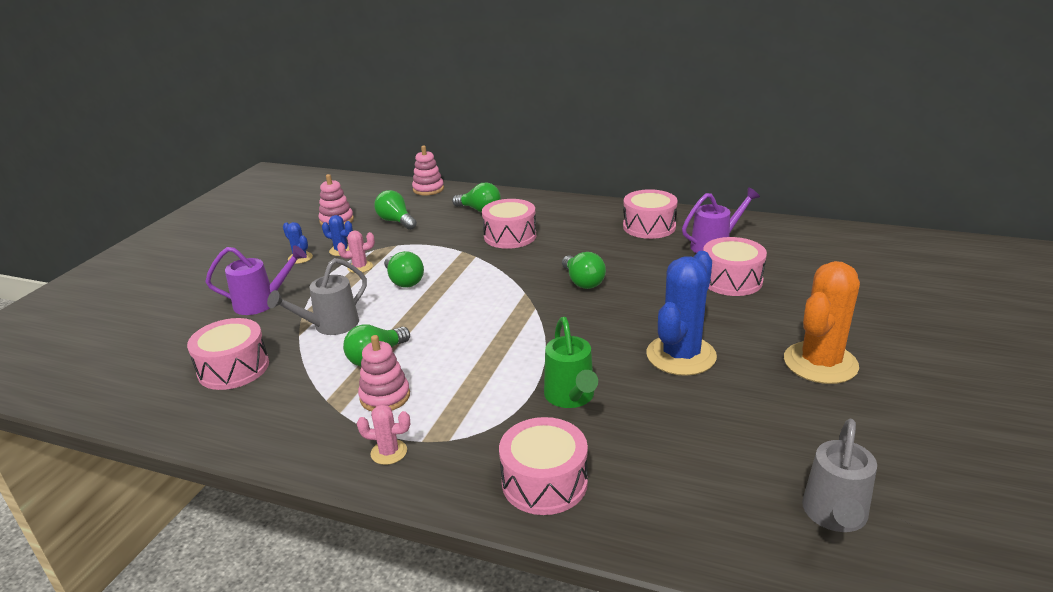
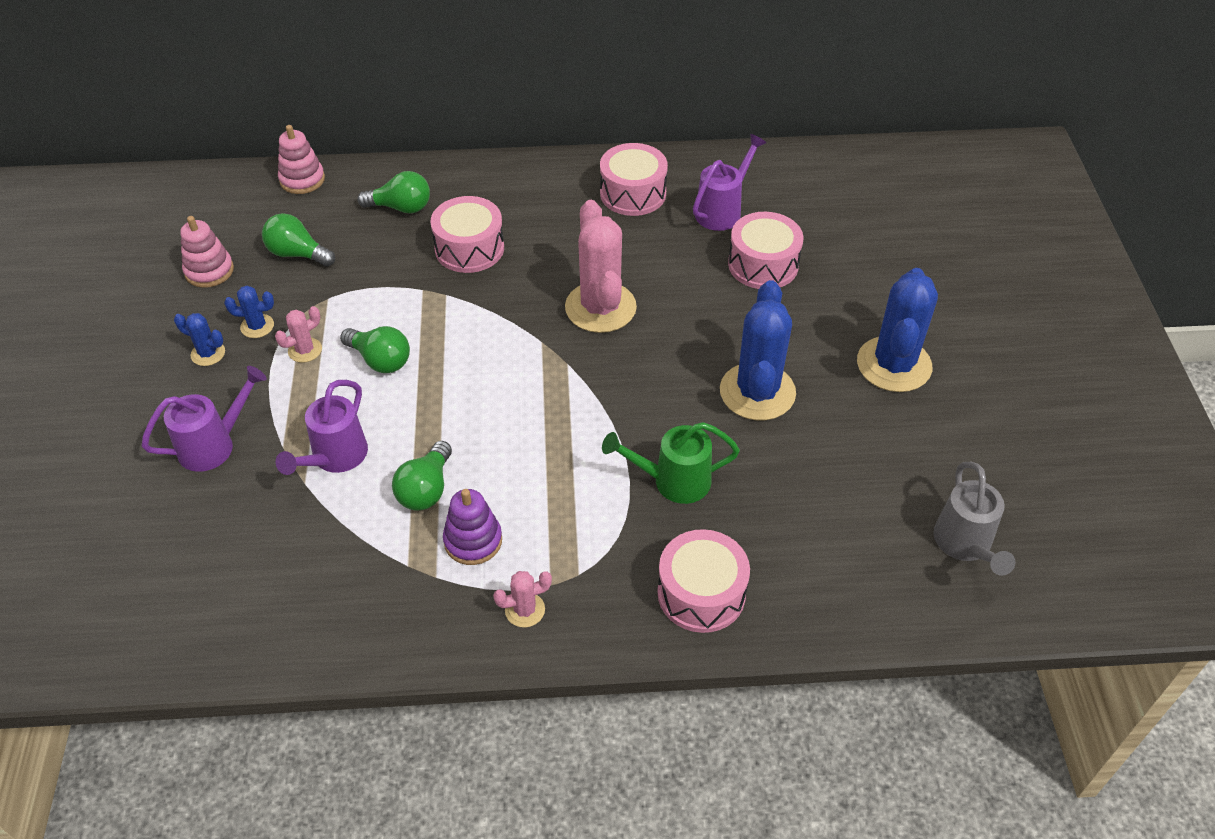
camera: 25 degrees left, 20 degrees up
(233, 368) = (259, 556): pink drum -> none
(330, 326) = (335, 457): grey watering can -> purple watering can
(385, 397) = (473, 541): pink stacking toy -> purple stacking toy
(571, 397) = (673, 481): green watering can -> green watering can turned 120 degrees clockwise
(583, 282) = (600, 307): green light bulb -> pink cactus
(820, 363) = (894, 365): orange cactus -> blue cactus

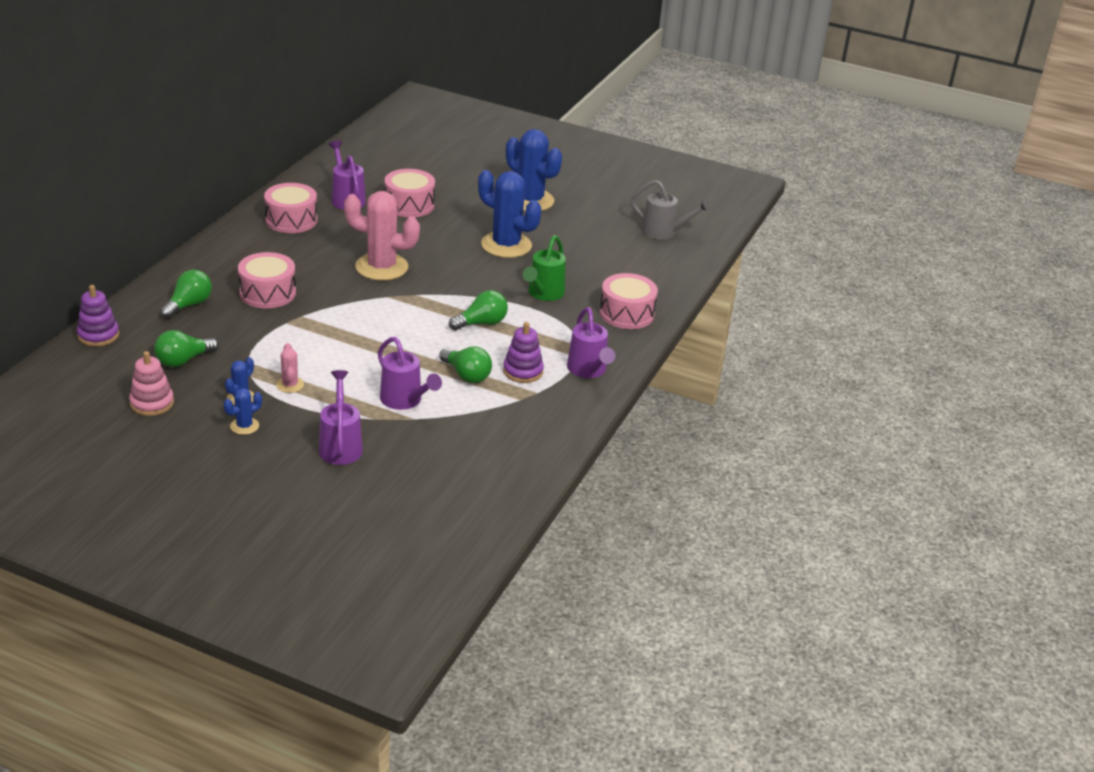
camera: 65 degrees left, 15 degrees down
(302, 180) = (98, 335): pink stacking toy -> purple stacking toy
(380, 360) = (335, 358): green light bulb -> green light bulb (481, 323)
(525, 610) = (588, 370): pink cactus -> purple watering can

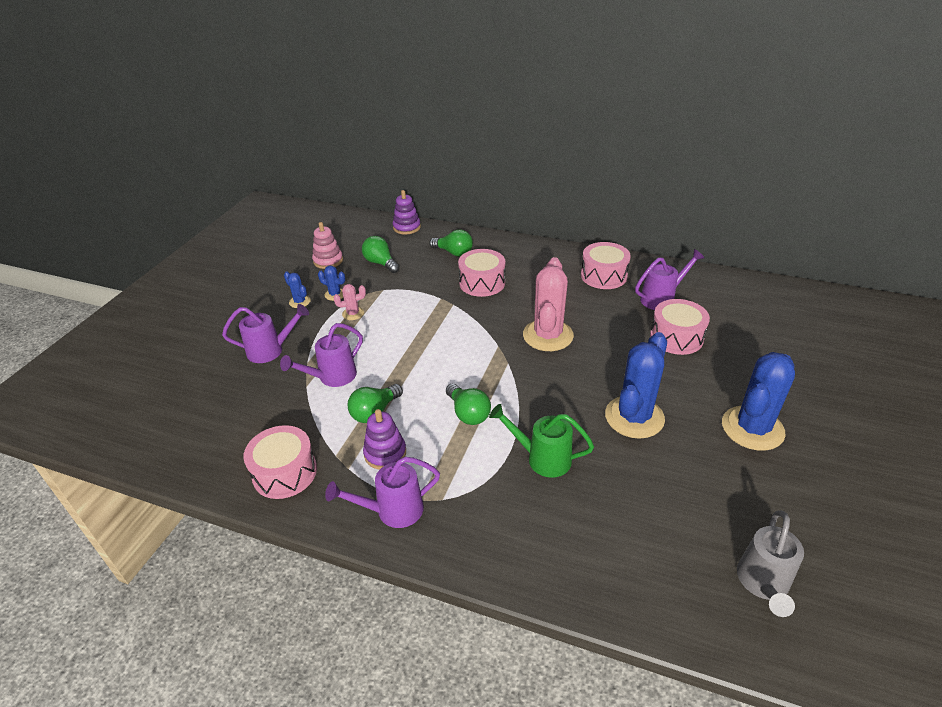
camera: 90 degrees right, 5 degrees up
(626, 313) = (524, 544): pink drum -> pink drum (285, 472)

